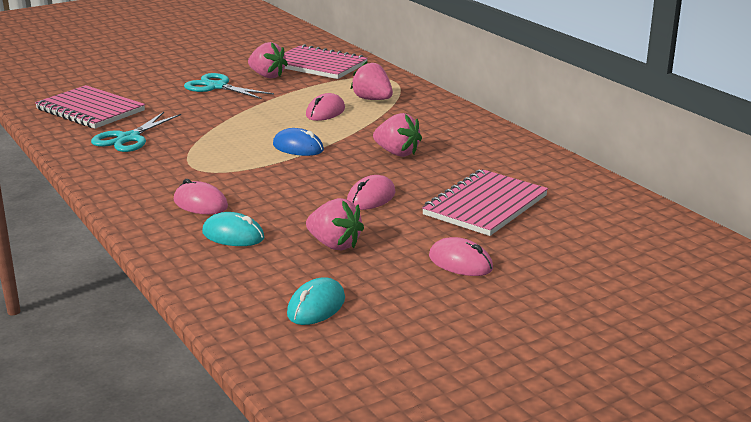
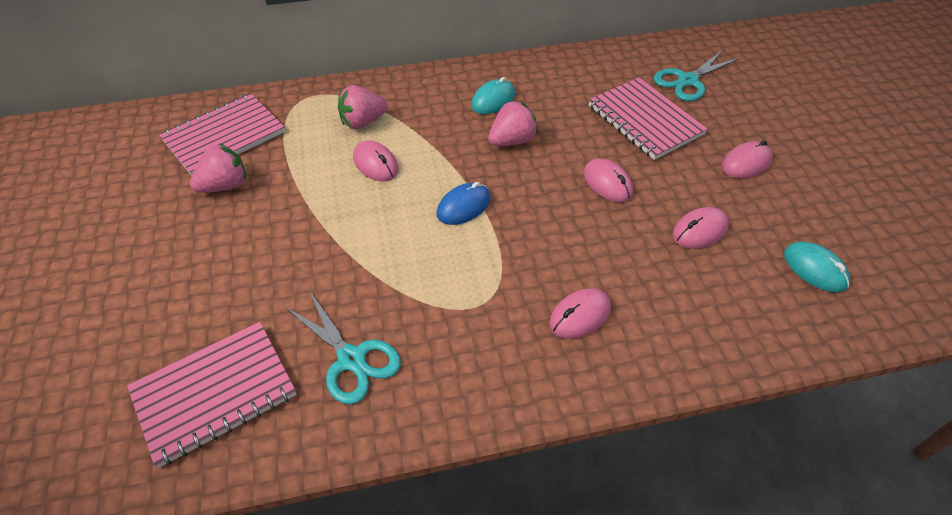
camera: 70 degrees left, 25 degrees up
(217, 87) = (226, 239): turquoise scissors -> turquoise scissors (688, 81)
(233, 235) = (664, 301): turquoise mouse -> turquoise mouse (493, 100)
(334, 245) = (700, 230): pink strawberry -> pink mouse

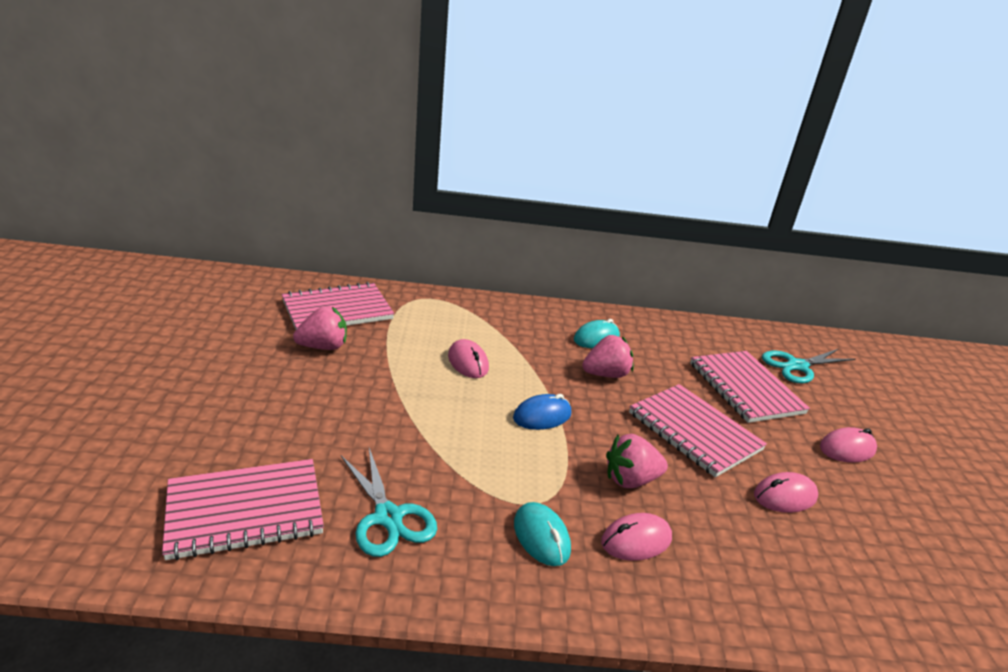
camera: 10 degrees right, 20 degrees down
(363, 122) = (467, 328): pink strawberry -> pink strawberry (630, 480)
(607, 183) = (694, 431): pink mouse -> pink notebook
(815, 269) = (911, 565): turquoise mouse -> turquoise mouse (541, 537)

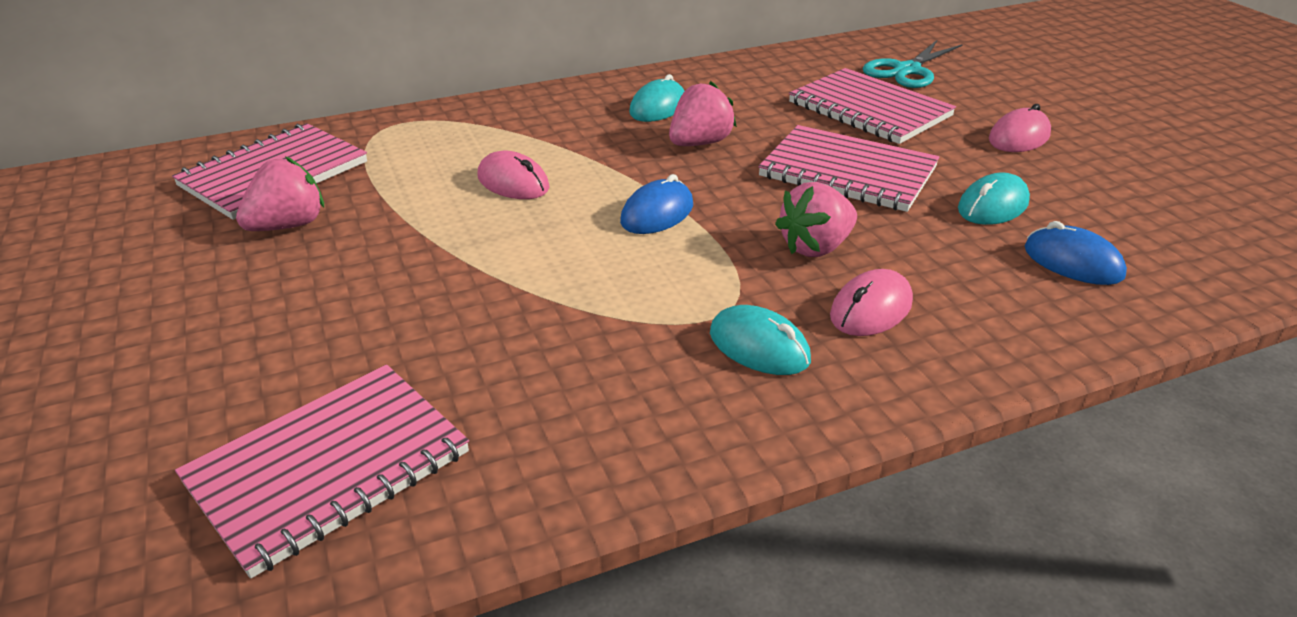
camera: 20 degrees left, 5 degrees up
(388, 517) = (545, 398): turquoise scissors -> none
(784, 496) = (993, 206): pink mouse -> turquoise mouse
(815, 564) = (1072, 262): none -> blue mouse

